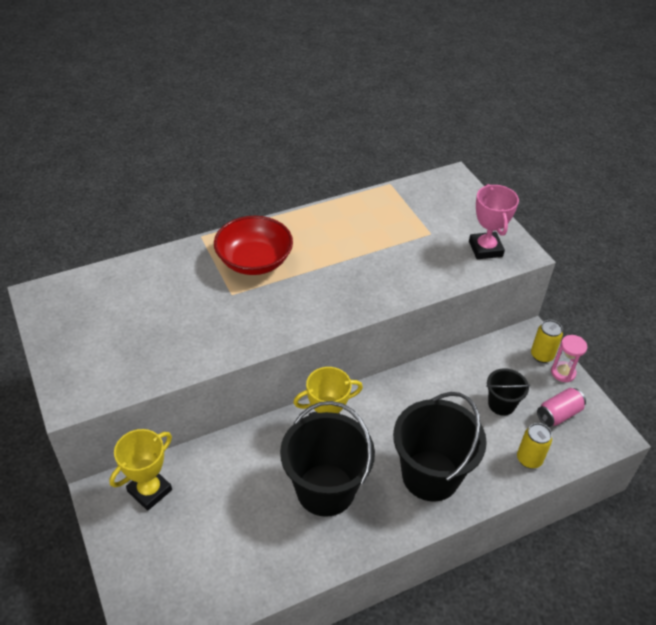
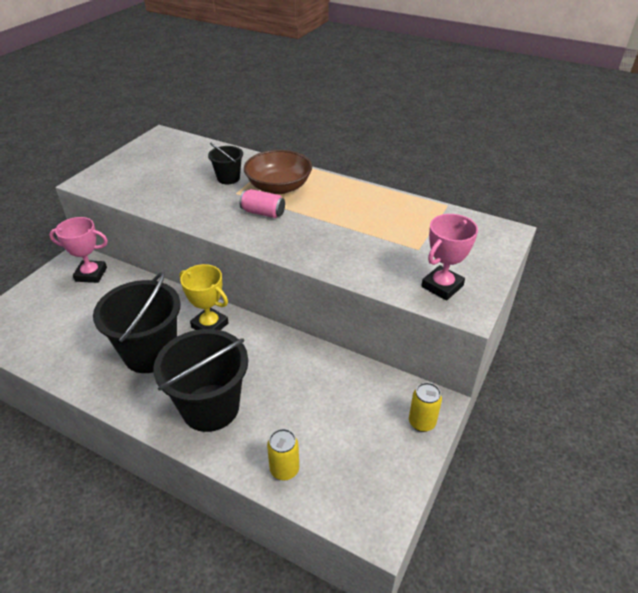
camera: 55 degrees right, 5 degrees down
(149, 491) = (91, 274): yellow trophy -> pink trophy
(254, 261) = (279, 187): red bowl -> brown bowl
(501, 404) = (331, 419): black bucket -> black bucket (228, 178)
(558, 414) = (360, 469): pink can -> pink can (263, 213)
(563, 372) = (417, 449): pink hourglass -> none

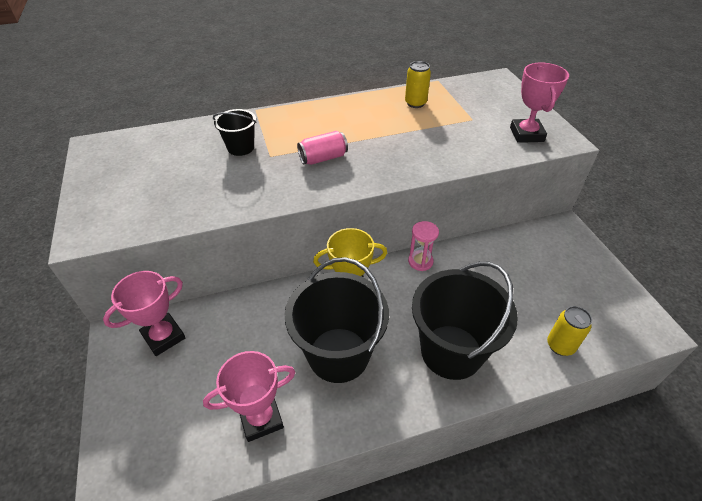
camera: 45 degrees left, 5 degrees up
(70, 351) = (261, 418): none -> pink trophy
(279, 187) = (299, 131): brown bowl -> none
(282, 341) = (420, 261): none -> pink hourglass
(422, 422) = (575, 245): yellow can -> yellow can (415, 103)

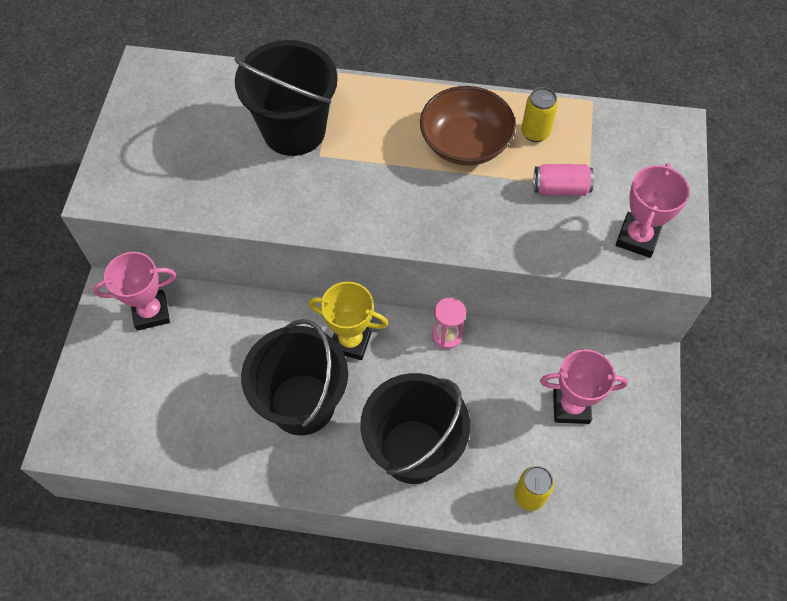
camera: 25 degrees right, 15 degrees up
(241, 148) = (294, 130): black bucket -> black bucket, size x1.99
(261, 418) = (203, 434): pink trophy -> pink trophy (571, 406)
(323, 158) = (374, 181): pink can -> pink can (560, 188)
(373, 120) = (465, 143): none -> brown bowl

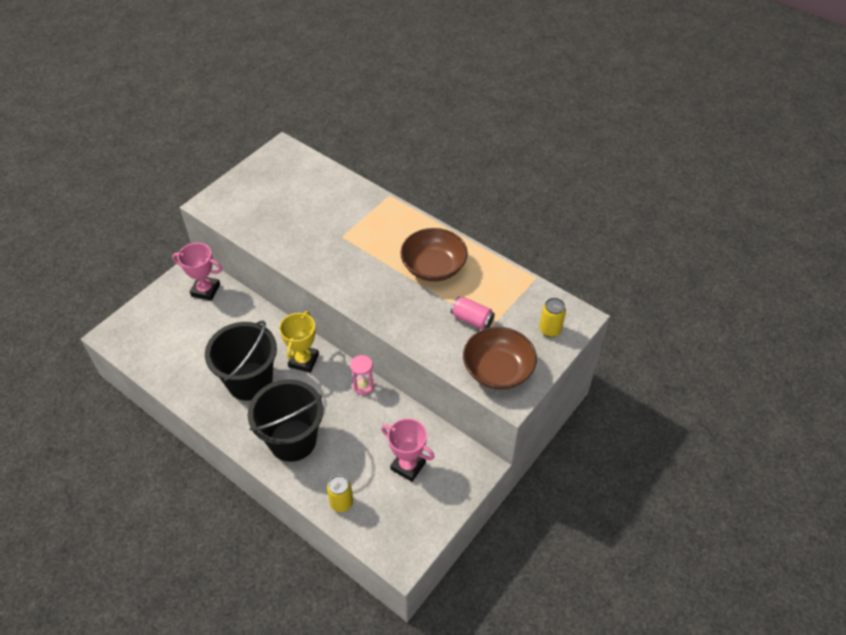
camera: 30 degrees right, 10 degrees down
(294, 130) = (338, 216): black bucket -> none
(350, 341) = (303, 360): yellow trophy -> yellow trophy turned 60 degrees clockwise
(535, 132) = (482, 280): yellow can -> yellow can (550, 330)
(637, 238) = (498, 370): pink trophy -> brown bowl

